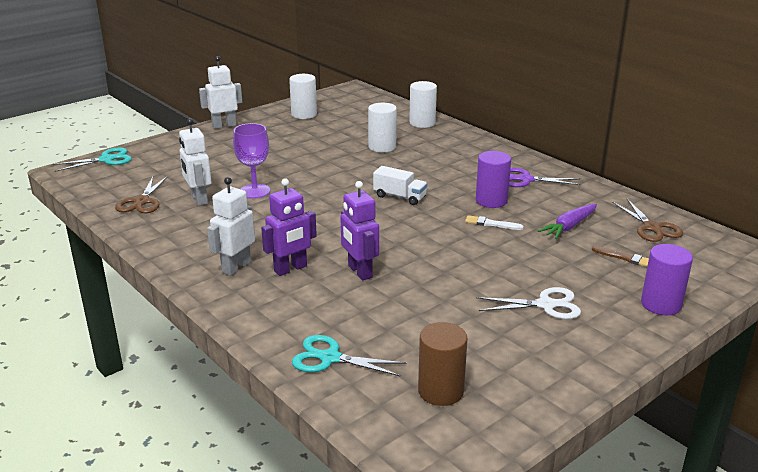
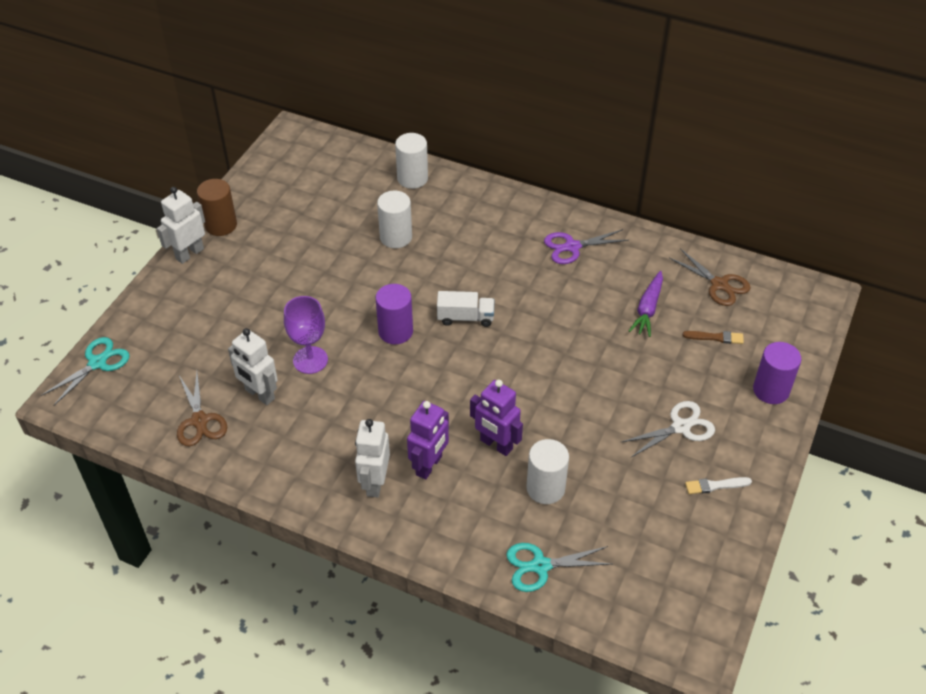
camera: 25 degrees left, 20 degrees up
(304, 114) = (269, 203): white cylinder -> white cylinder (545, 488)
(440, 391) = (652, 566): brown cylinder -> brown cylinder (221, 225)
(491, 201) = (557, 293): purple cylinder -> purple cylinder (395, 331)
(491, 224) = (576, 329): white brush -> white brush (715, 485)

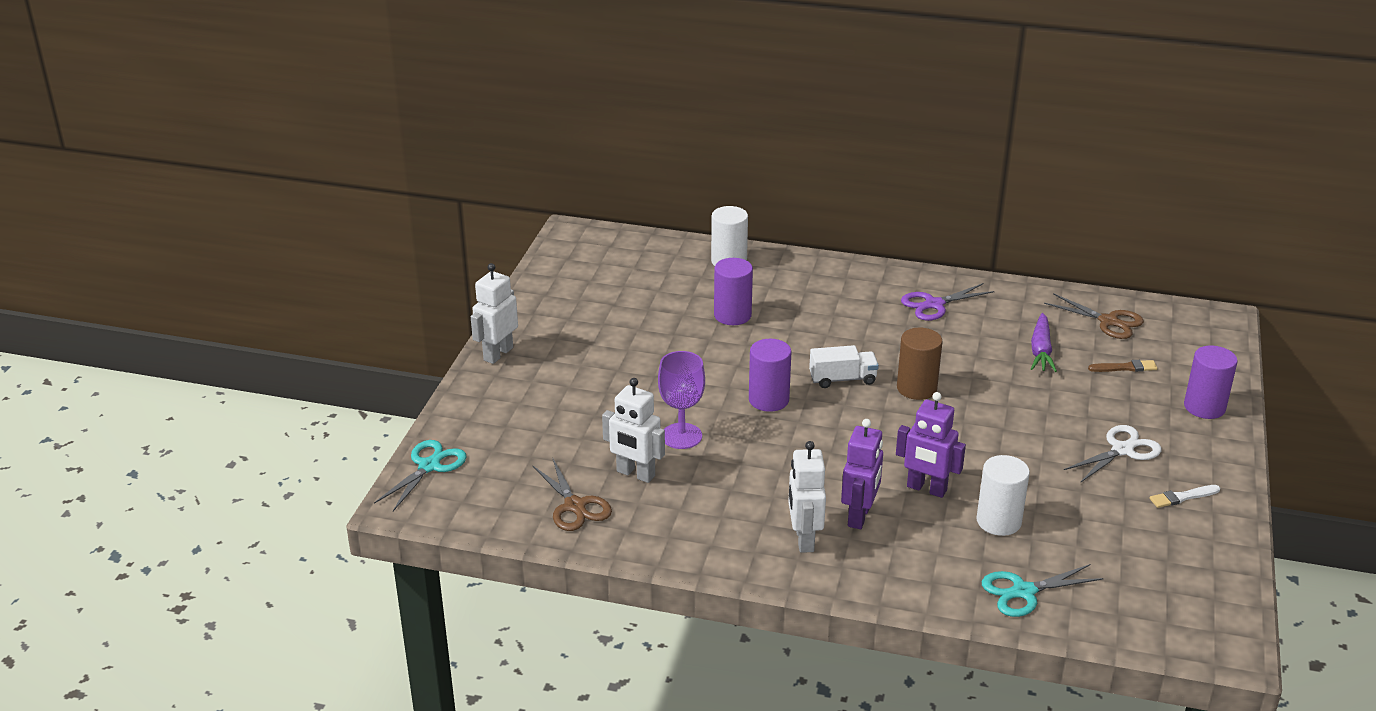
camera: 10 degrees left, 15 degrees down
(221, 225) = (524, 324): brown cylinder -> brown cylinder (916, 388)
(396, 237) = (732, 315): white cylinder -> purple cylinder

